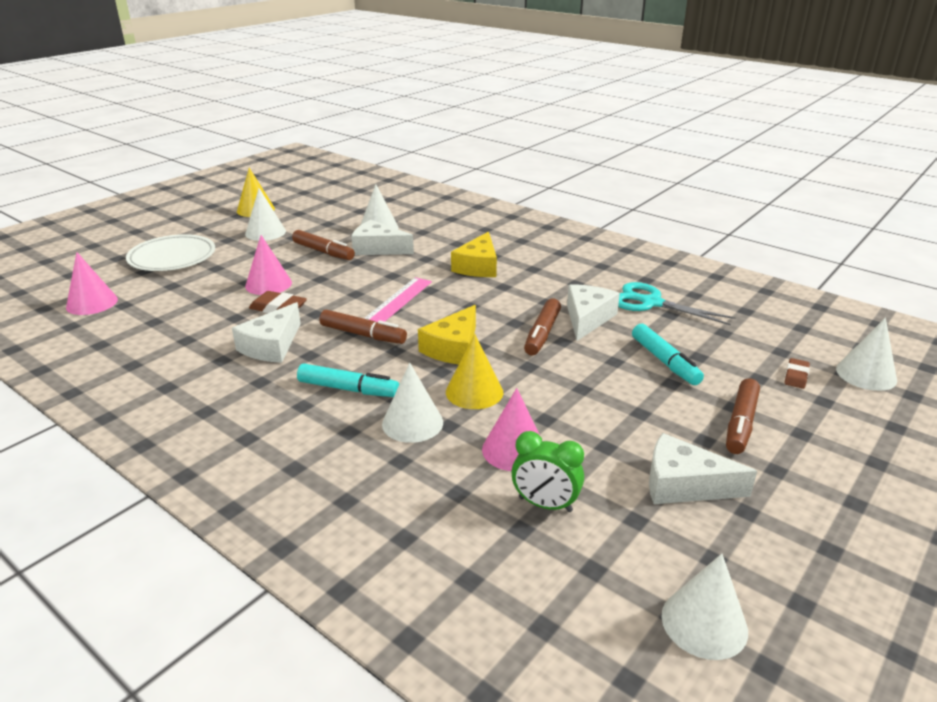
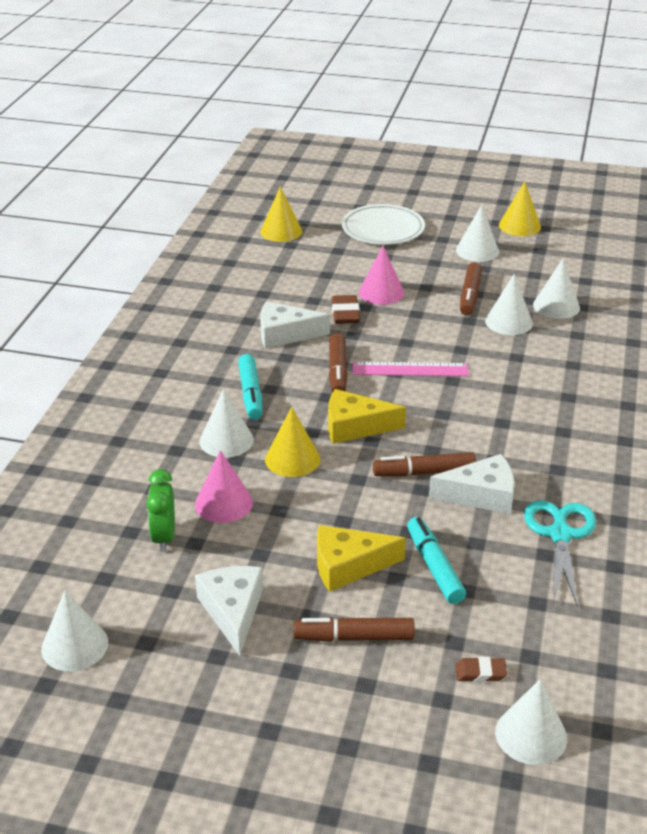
camera: 65 degrees right, 5 degrees up
(92, 303) = (281, 231): pink cone -> yellow cone
(378, 248) = (508, 322): white cheese -> white cone
(478, 266) = (531, 394): yellow cheese -> yellow cheese (348, 566)
(665, 362) = (434, 566): turquoise marker -> turquoise marker turned 120 degrees clockwise

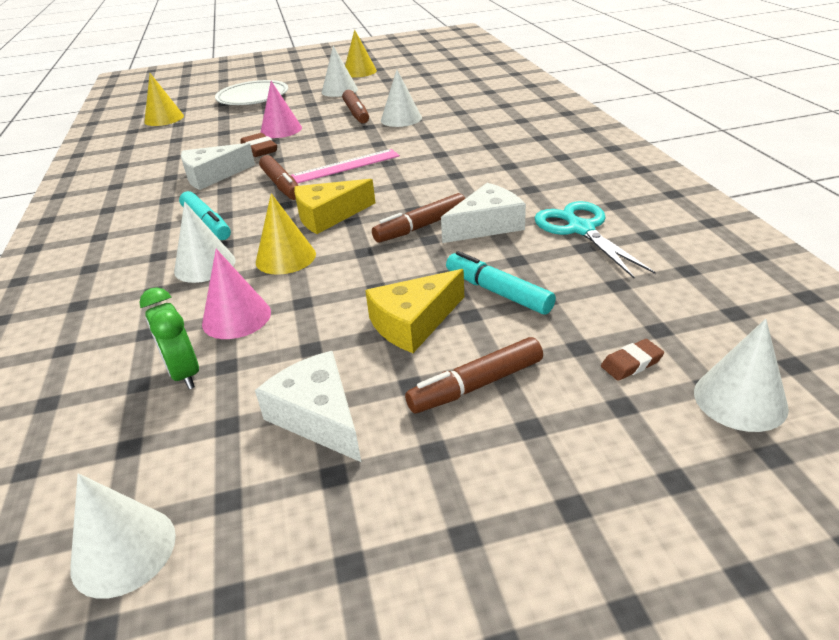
camera: 25 degrees left, 0 degrees up
(556, 306) = (428, 102): white cone -> none

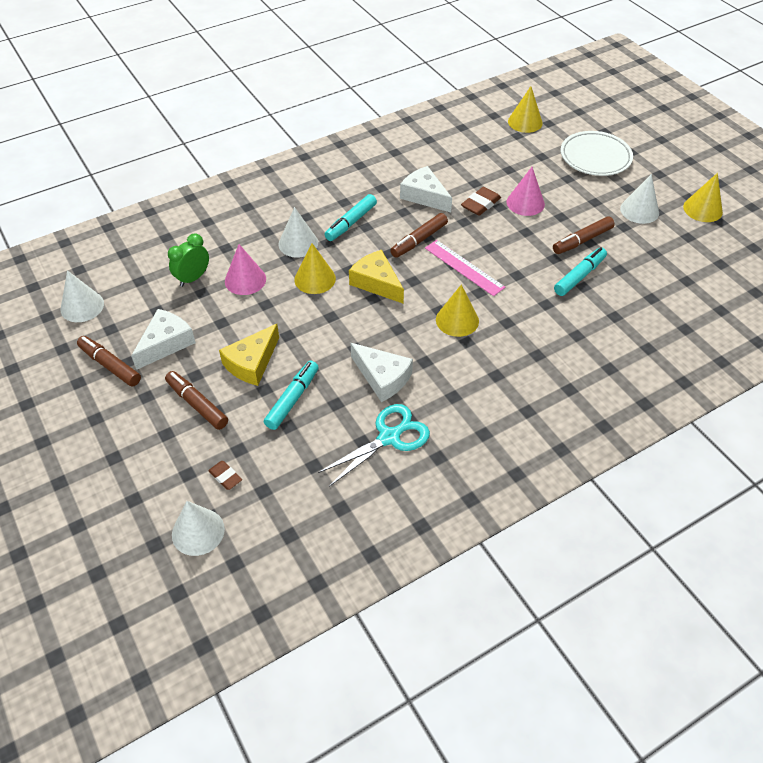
camera: 70 degrees right, 15 degrees up
(401, 119) = (579, 276): white cone -> turquoise marker
(413, 323) = (252, 363): yellow cheese -> yellow cheese turned 90 degrees counterclockwise
(421, 176) = (457, 320): none -> yellow cone
(421, 227) = (372, 339): brown marker -> brown marker (110, 365)

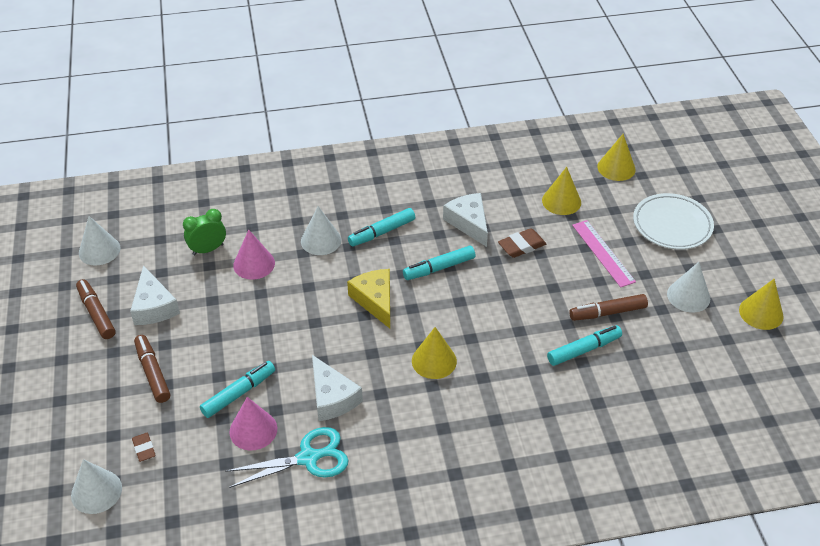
camera: 20 degrees right, 5 degrees down
(166, 343) = (154, 306): white cheese -> white cheese turned 105 degrees clockwise
(252, 363) = (220, 347): yellow cheese -> none
(315, 279) = (318, 280): yellow cone -> yellow cone (561, 201)
(419, 240) = (439, 268): brown marker -> turquoise marker
(464, 267) = (469, 308): pink ruler -> pink ruler (603, 253)
(525, 203) = (569, 256): pink cone -> pink cone (253, 430)

